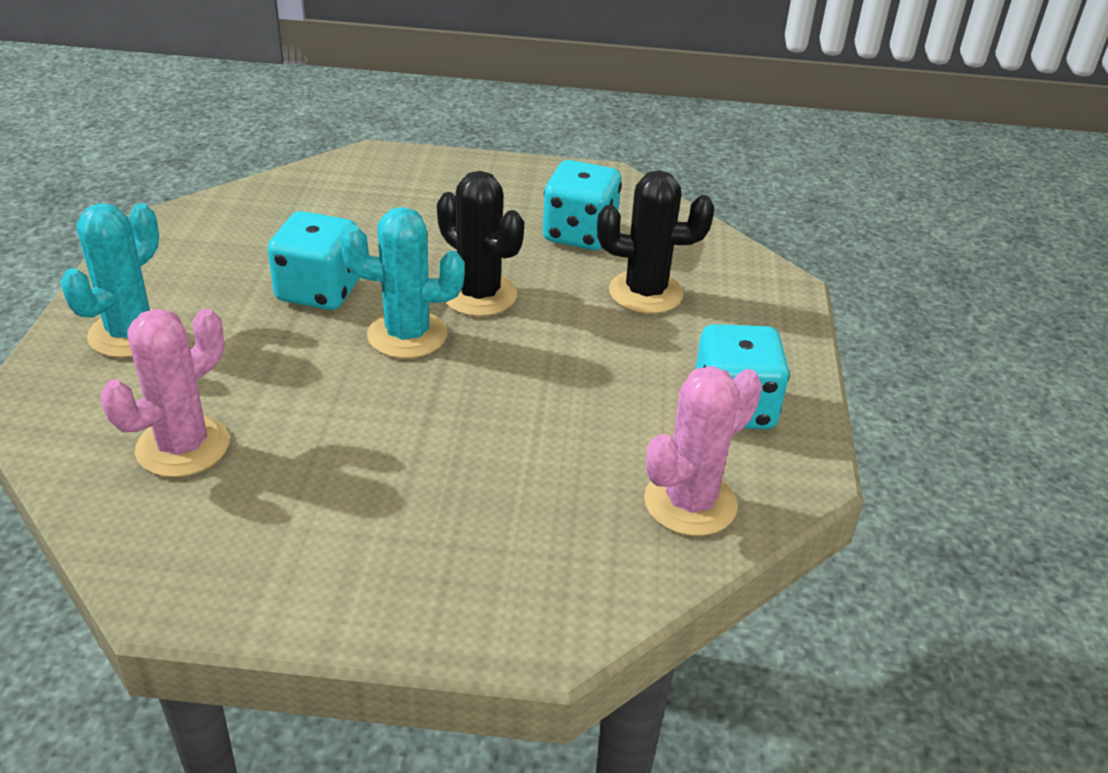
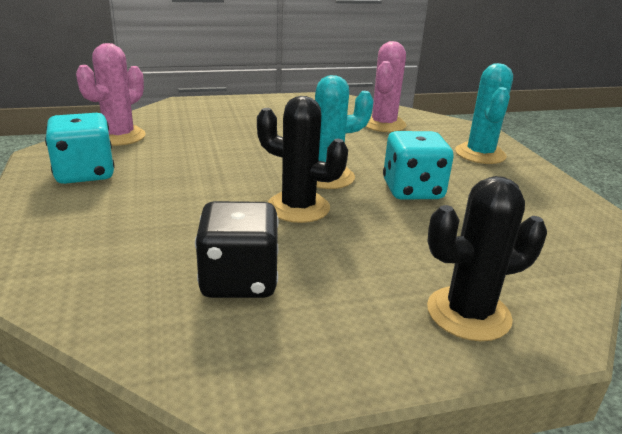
camera: 160 degrees right, 10 degrees down
(579, 234) = (239, 280): turquoise dice -> black dice
(645, 293) = (155, 234): black cactus -> black cactus (468, 313)

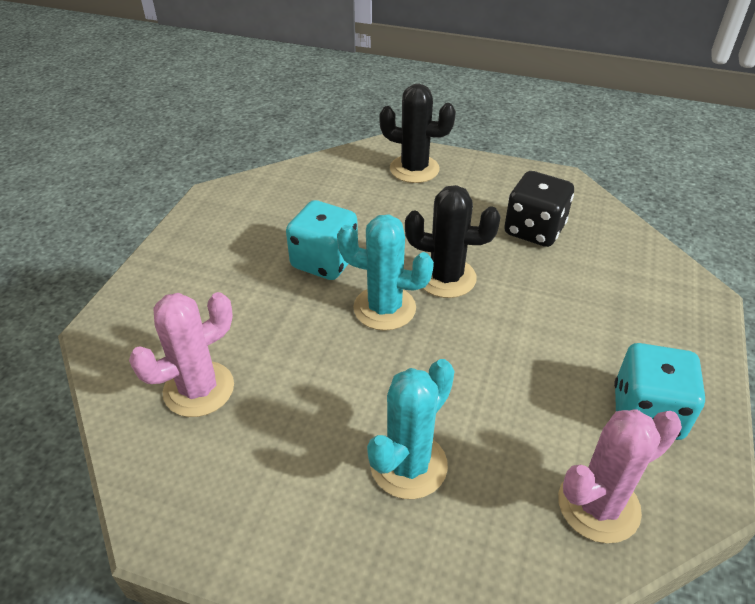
camera: 145 degrees left, 15 degrees up
(298, 207) = (446, 278): black cactus -> black cactus turned 45 degrees counterclockwise
(480, 154) = (182, 284): turquoise cactus -> turquoise cactus (408, 465)

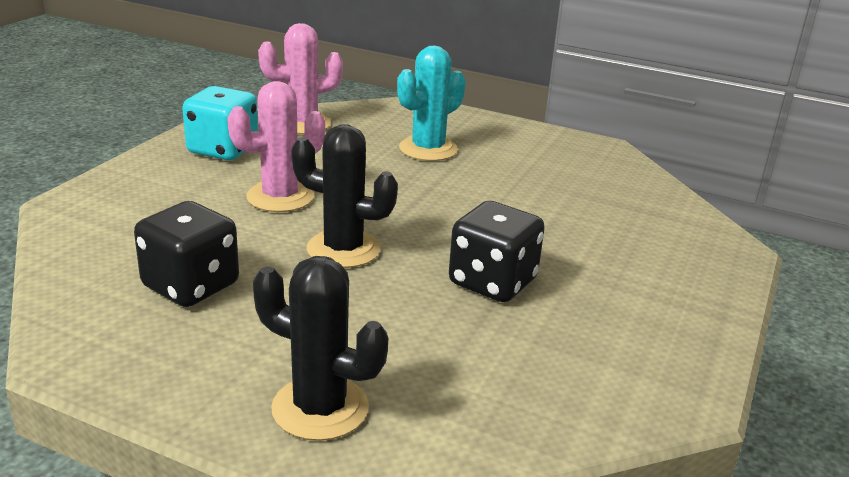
camera: 175 degrees left, 15 degrees down
(199, 389) = (607, 200): pink cactus -> pink cactus (280, 197)
(324, 261) = (492, 282): turquoise dice -> black dice
(384, 308) = (425, 232): turquoise cactus -> none

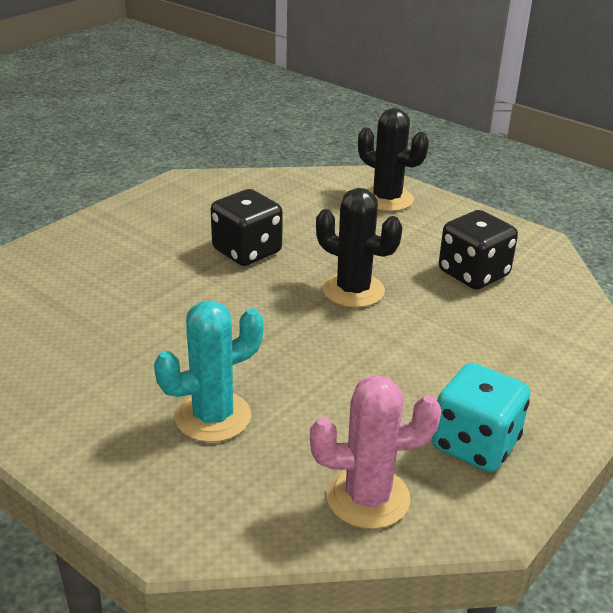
camera: 165 degrees left, 5 degrees up
(280, 197) = (404, 355): pink cactus -> none

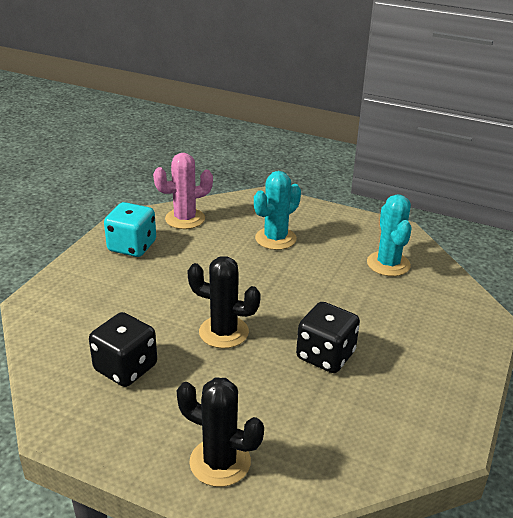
camera: 165 degrees right, 0 degrees up
(69, 340) = (388, 264): none -> turquoise cactus

